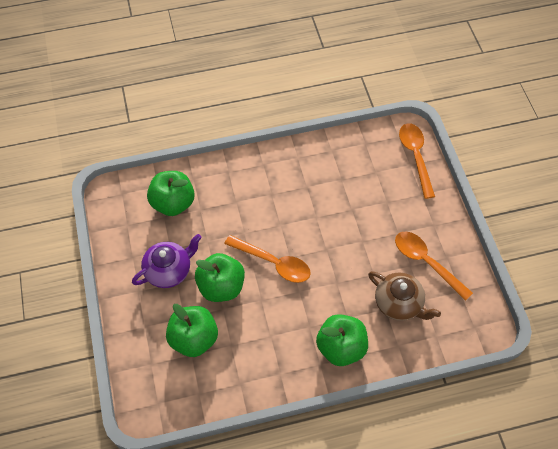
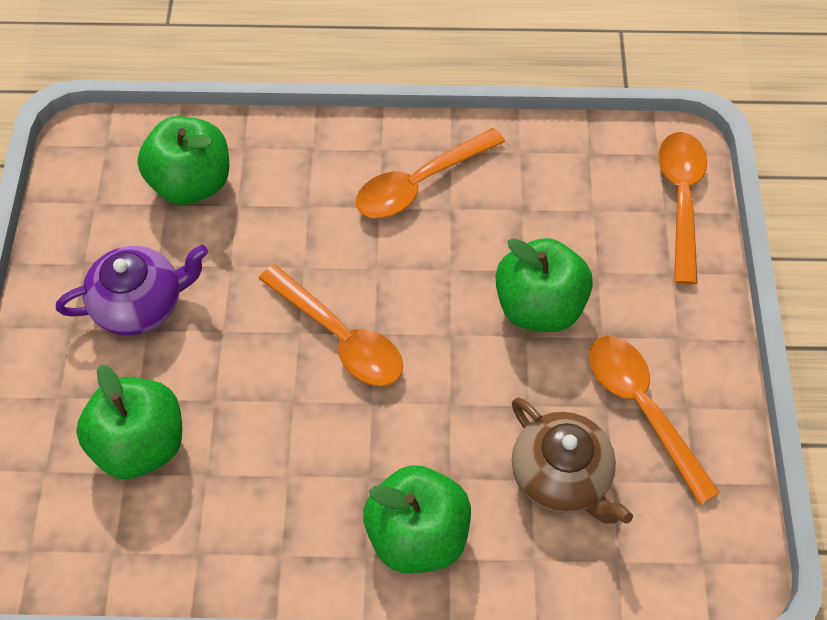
camera: 15 degrees right, 0 degrees up
(221, 287) = (226, 358): green apple -> green apple (539, 306)
(288, 177) = (420, 183): none -> orange spoon

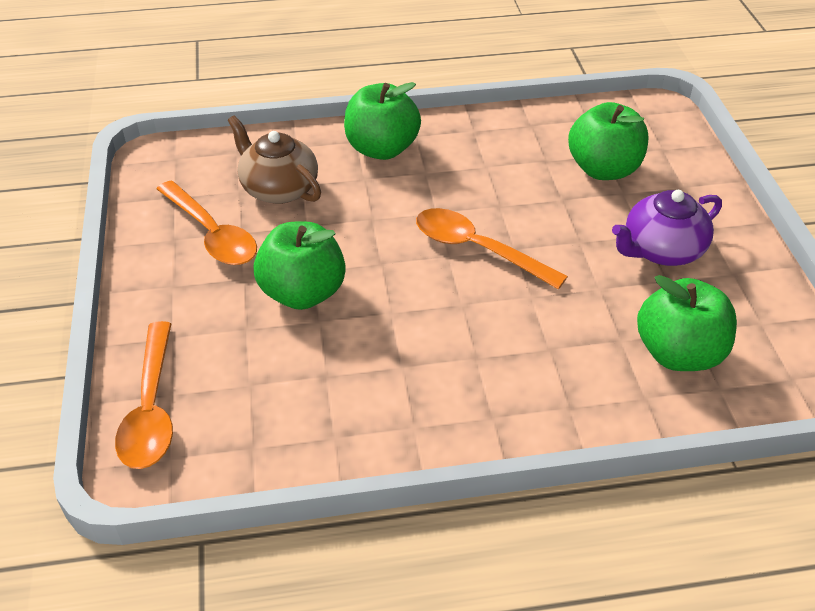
camera: 170 degrees right, 15 degrees down
(420, 183) = (440, 386): orange spoon -> none

